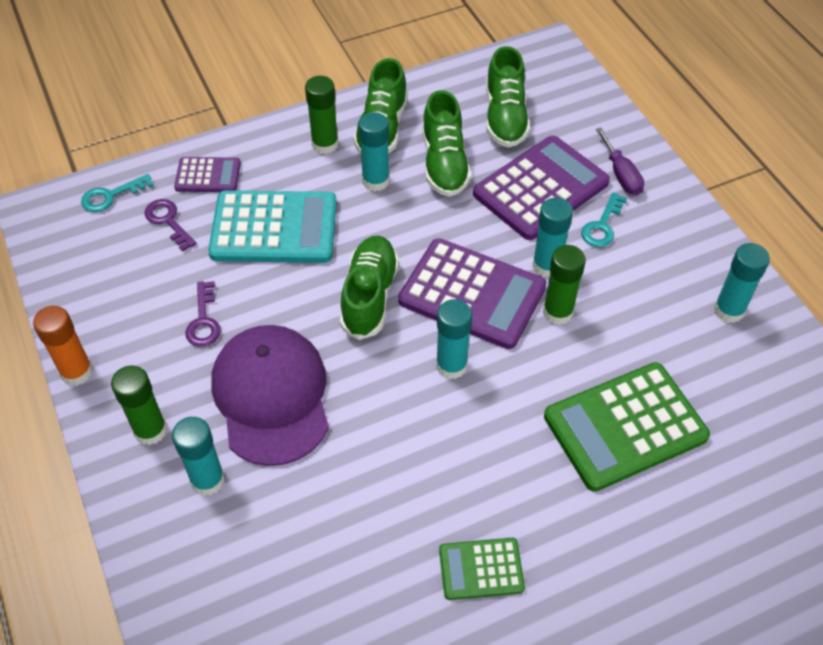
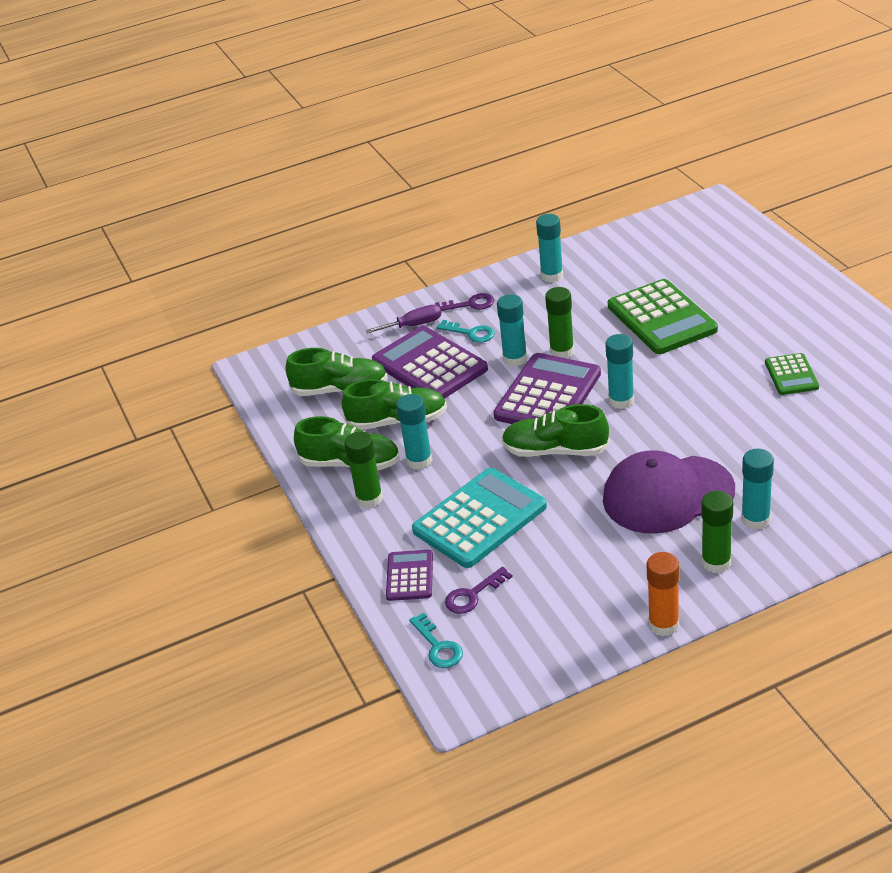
camera: 85 degrees left, 15 degrees down
(204, 320) = (593, 549): purple key -> purple key (469, 304)
(274, 228) = (480, 519): turquoise calculator -> turquoise calculator turned 45 degrees clockwise

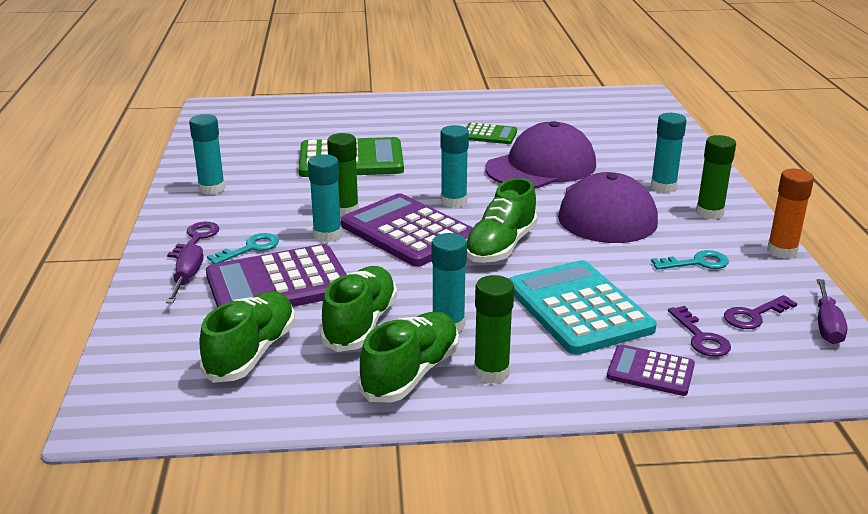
camera: 75 degrees left, 10 degrees down
(438, 646) = (777, 376): turquoise key -> turquoise key (696, 263)
(526, 621) = (754, 315): none -> purple key
(535, 669) = (827, 325): none -> purple screwdriver
(739, 429) = (541, 167): none -> purple cap

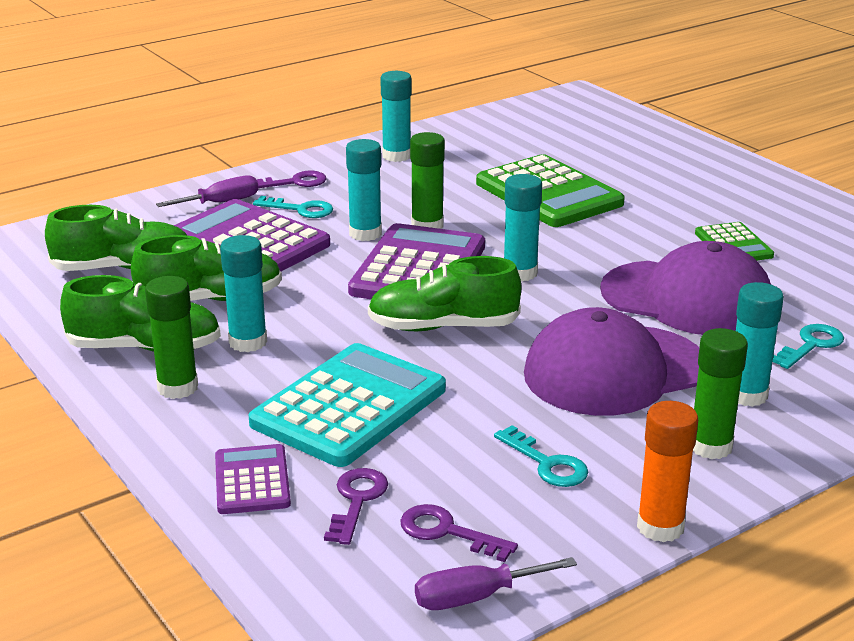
camera: 60 degrees right, 0 degrees up
(624, 155) = (811, 345): none -> turquoise key
(701, 337) = (356, 501): purple key -> purple key turned 150 degrees clockwise

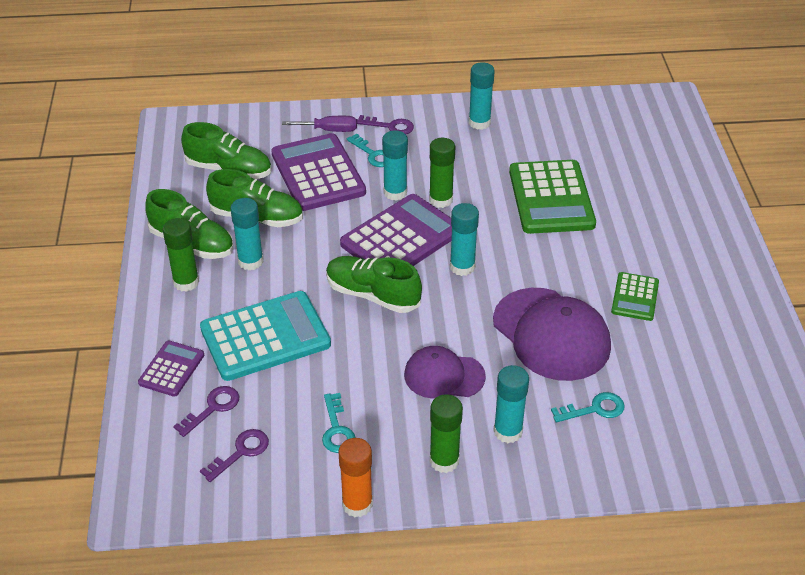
camera: 30 degrees right, 15 degrees up
(447, 532) = (240, 452): purple key -> purple key turned 75 degrees clockwise
(476, 597) = (217, 502): purple screwdriver -> none
(614, 371) = (444, 376): purple cap -> purple cap, size x0.61

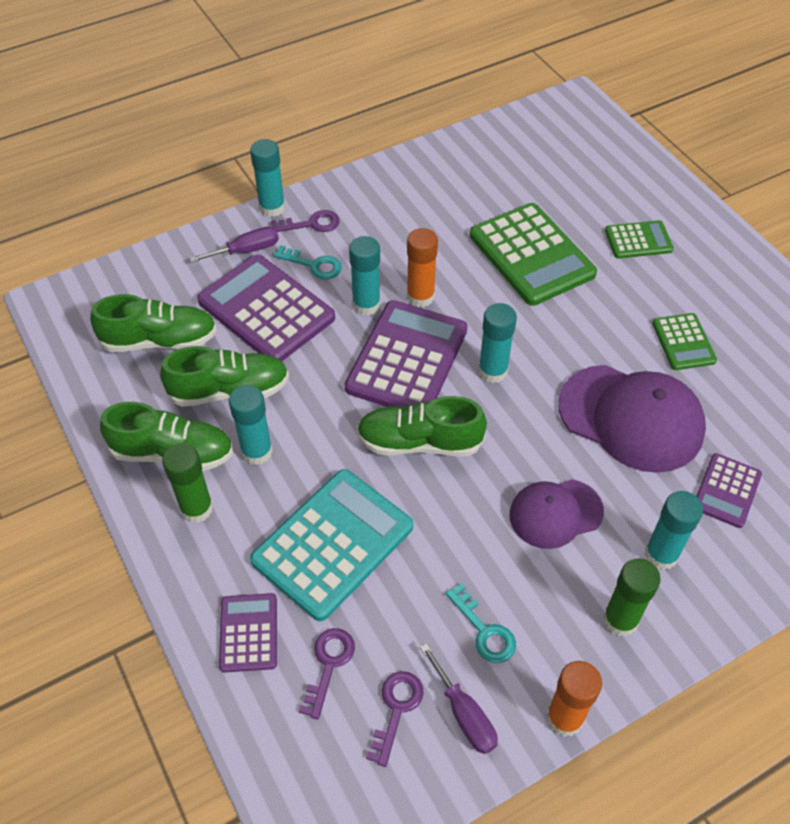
camera: 25 degrees left, 10 degrees up
(286, 473) = (464, 714): none -> purple screwdriver
(441, 200) = (420, 296): green glue stick -> orange glue stick
(479, 123) = (404, 189): turquoise glue stick -> turquoise glue stick (272, 208)
(594, 409) = (726, 491): turquoise key -> purple calculator
(650, 214) = (638, 240): none -> green calculator

